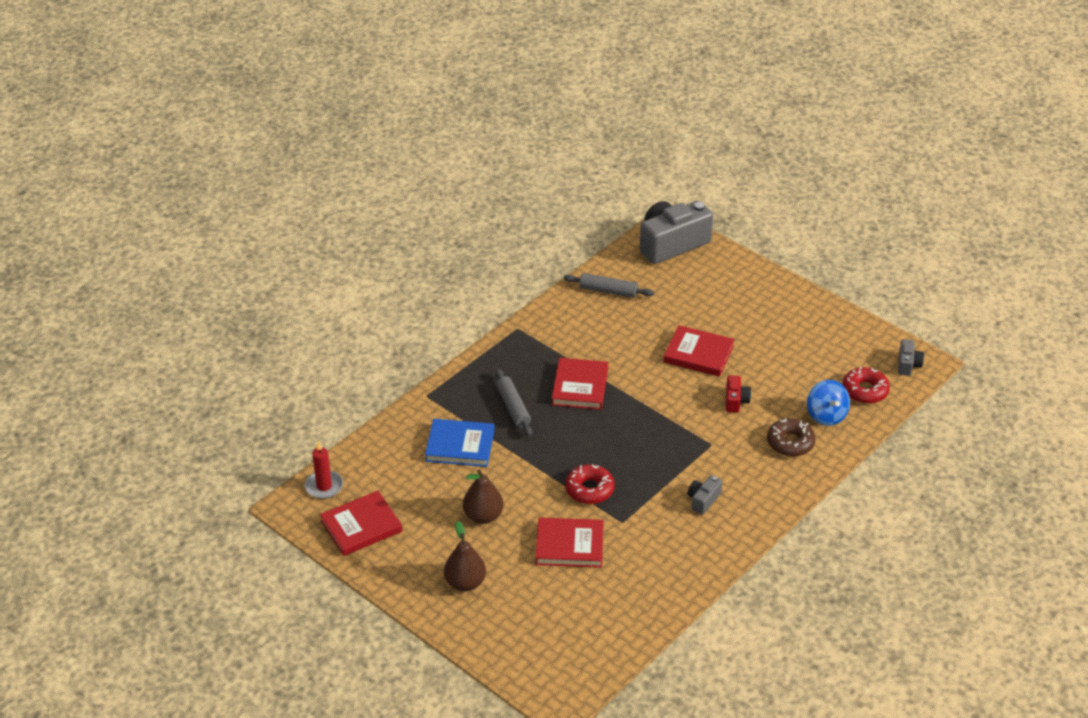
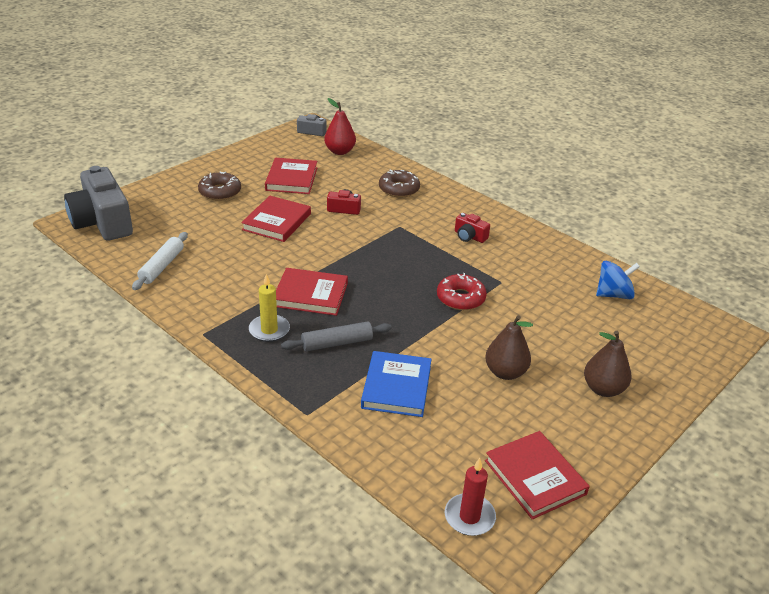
camera: 90 degrees left, 5 degrees down
(526, 365) = (269, 330): none -> yellow candle
(569, 545) = (537, 315): red book -> red book (291, 179)
(608, 291) = (162, 266): grey rolling pin -> white rolling pin
(703, 500) = (469, 236): grey camera -> red camera
(745, 309) = (220, 192): none -> brown donut
(826, 415) = (367, 170): blue spinning top -> blue spinning top (613, 294)
(865, 391) = (340, 151): red donut -> red pear

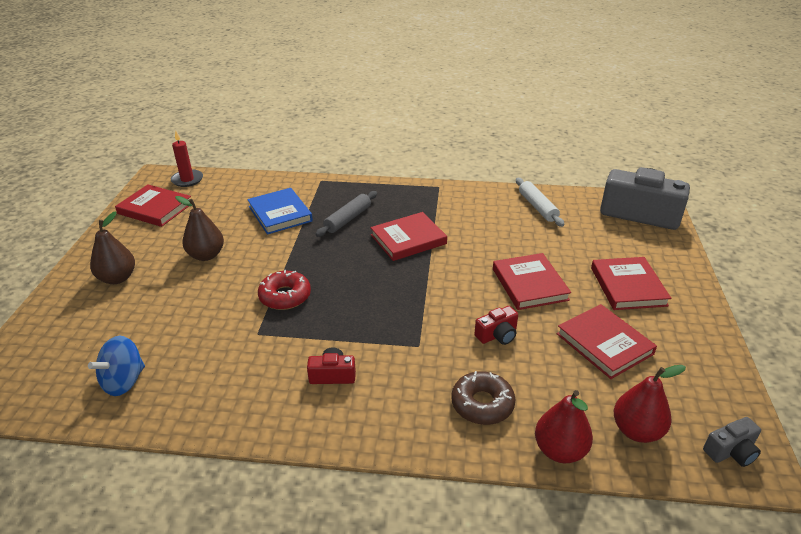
camera: 145 degrees right, 0 degrees up
(220, 192) = (628, 286): brown donut -> red book
(269, 330) = (402, 206): yellow candle -> none
(386, 162) = (559, 450): none -> red pear

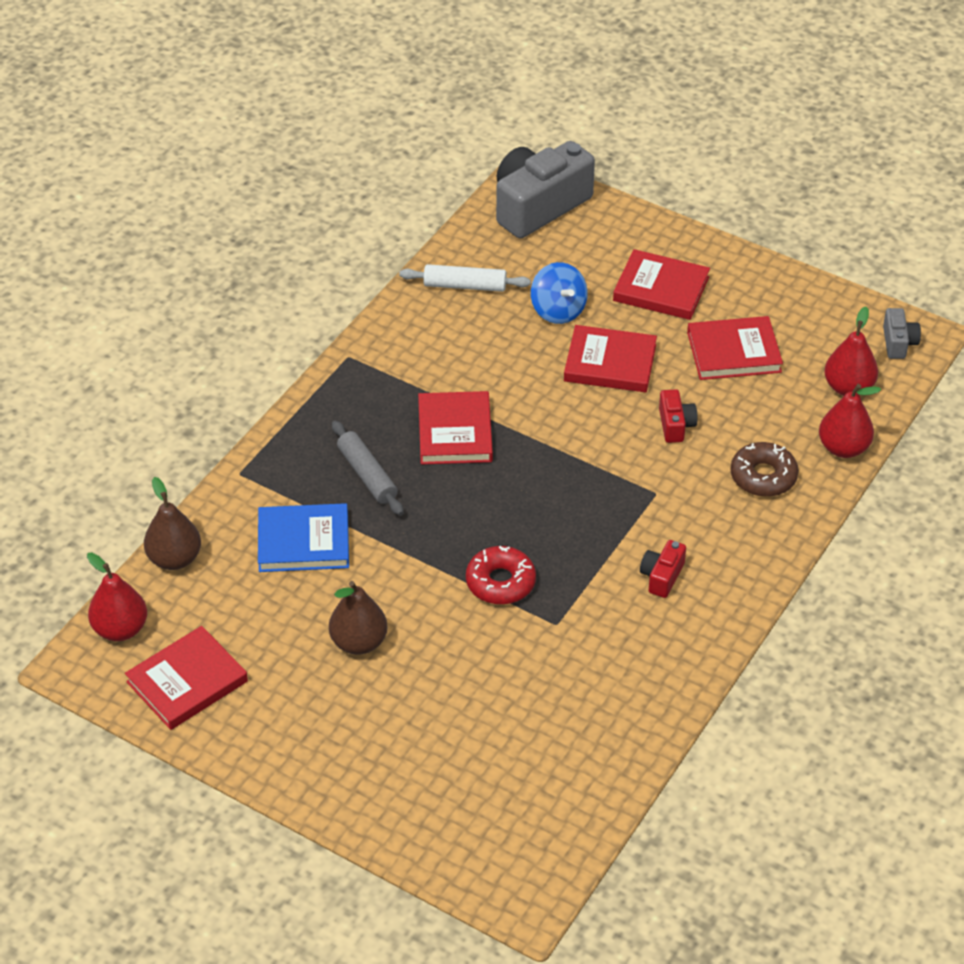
camera: 65 degrees left, 10 degrees up
(117, 278) = (354, 745): brown pear -> brown pear (174, 559)
(124, 381) = (572, 758): blue spinning top -> blue spinning top (558, 310)
(187, 180) = (120, 629): red candle -> red pear

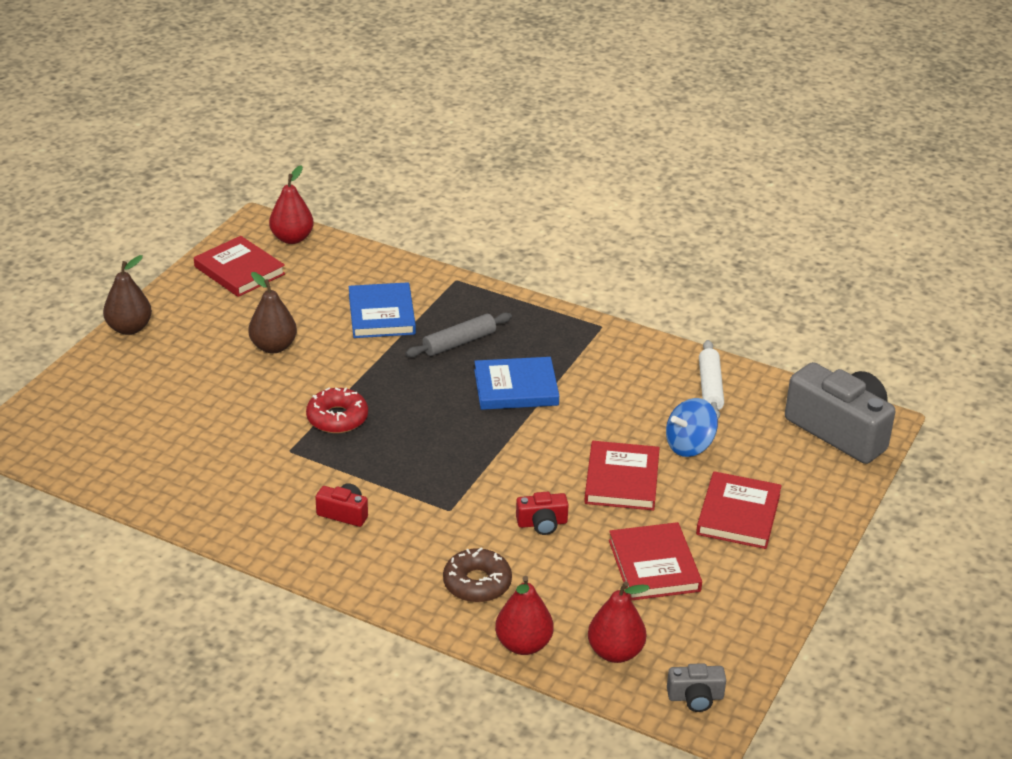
camera: 85 degrees right, 10 degrees down
(174, 559) = (362, 256): brown pear -> brown pear (129, 328)
(455, 432) = (516, 388): red book -> blue book

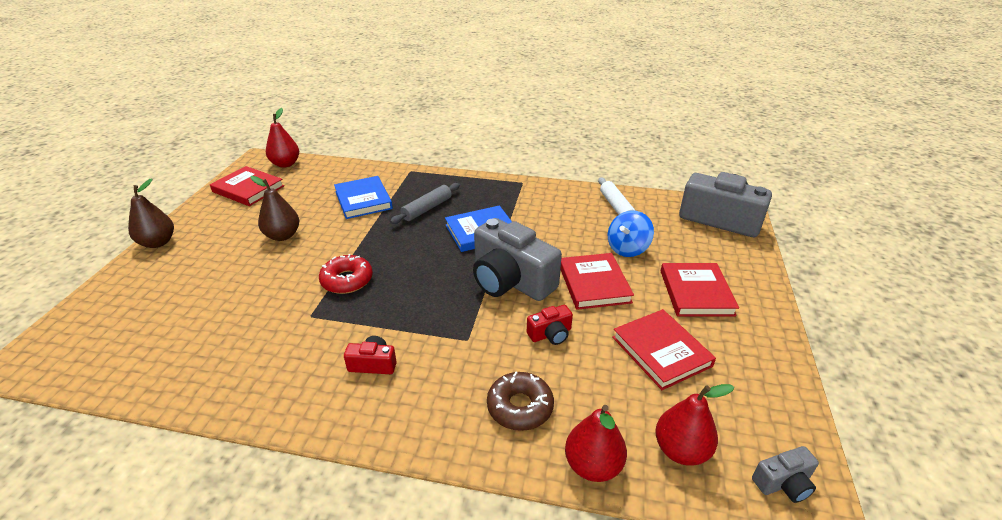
camera: 15 degrees left, 0 degrees up
(525, 456) = (511, 280): none -> grey camera

